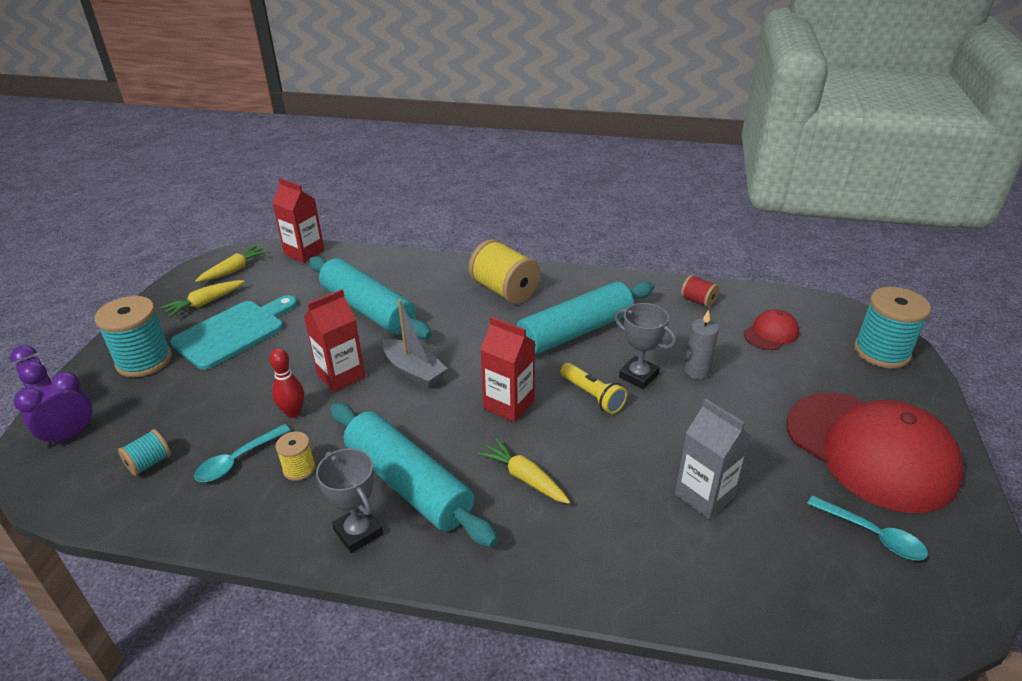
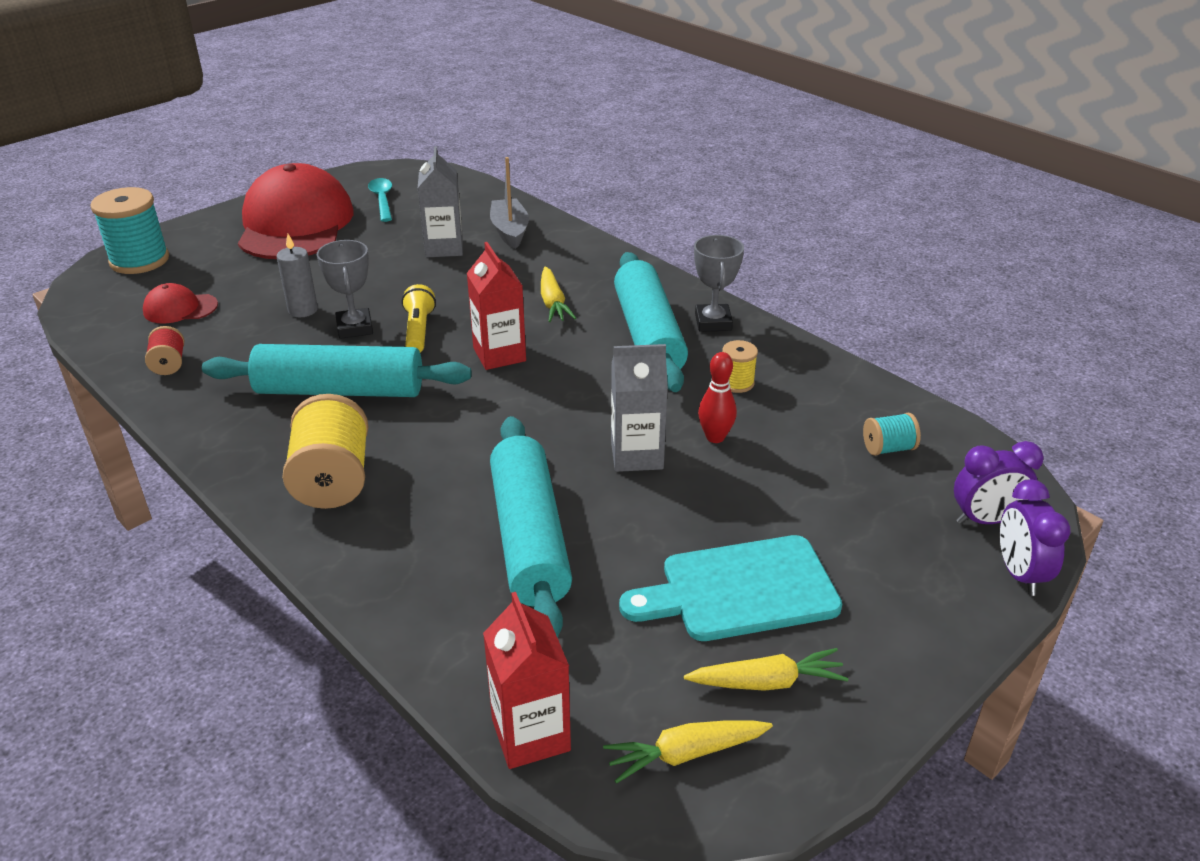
camera: 145 degrees left, 0 degrees up
(144, 361) = (886, 598): turquoise spool -> none
(238, 460) = (793, 414): turquoise spoon -> none
(341, 376) = (636, 455): red carton -> grey carton
(414, 371) = (553, 425): grey boat -> grey boat (510, 231)

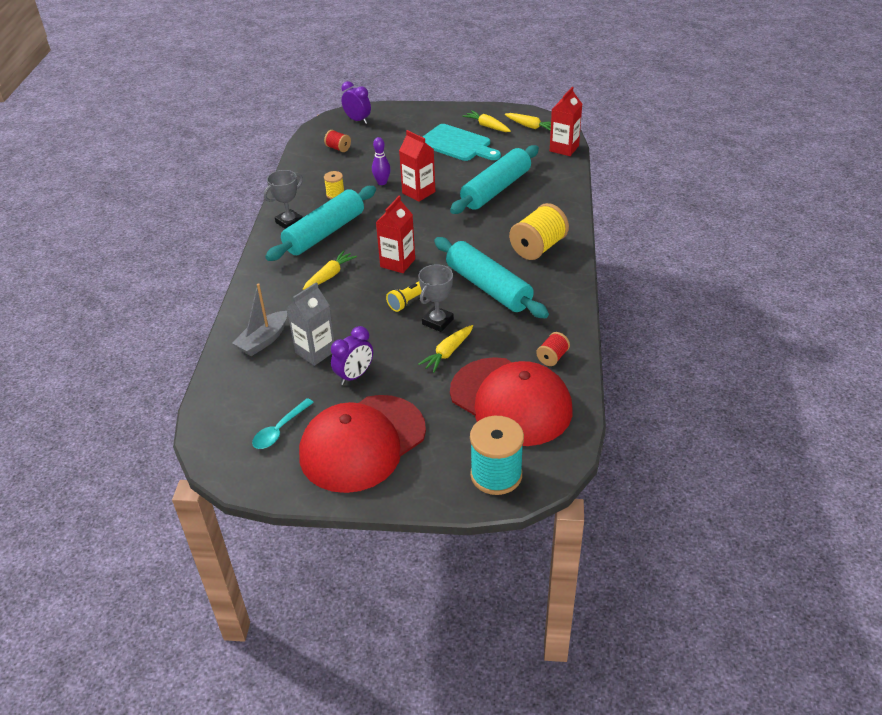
camera: 130 degrees left, 5 degrees up
(180, 308) = (511, 401): red cap -> red cap, size x2.32
(303, 310) = (448, 353): grey candle -> yellow carrot
(636, 455) = (418, 192): grey carton -> red carton
(715, 437) = (382, 182): red bowling pin -> purple bowling pin
(888, 448) = (338, 148): turquoise spool -> red spool
(1019, 574) = (379, 108): purple clock -> purple clock (354, 376)

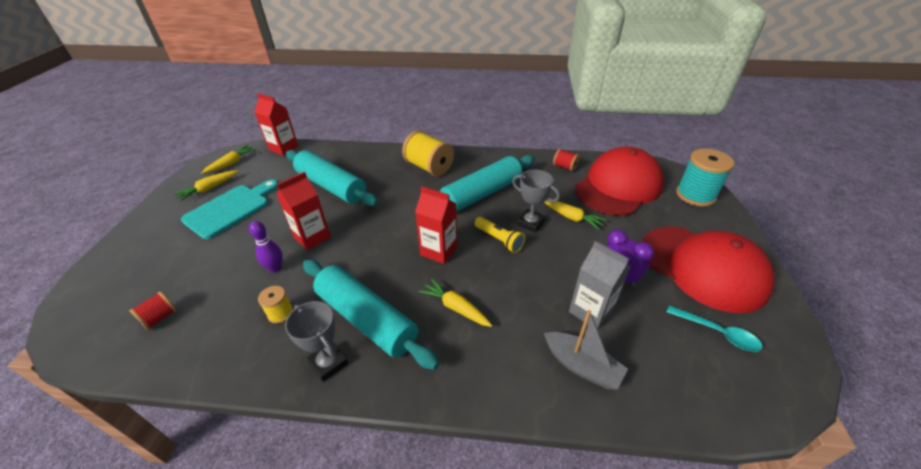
camera: 90 degrees left, 0 degrees up
(357, 120) = (96, 299): purple clock -> none

